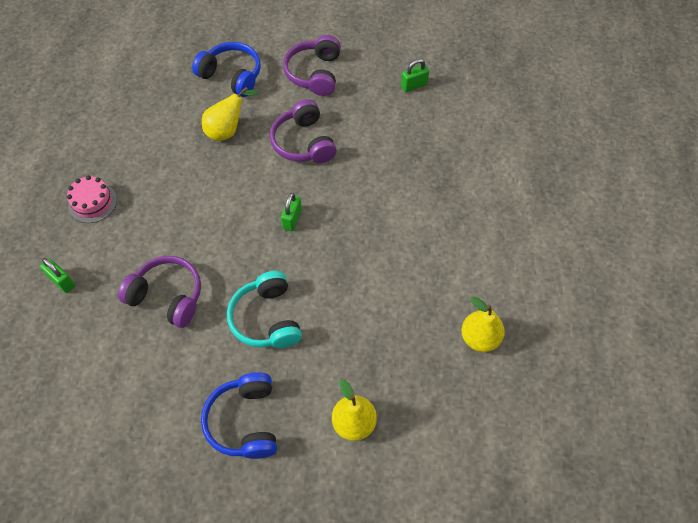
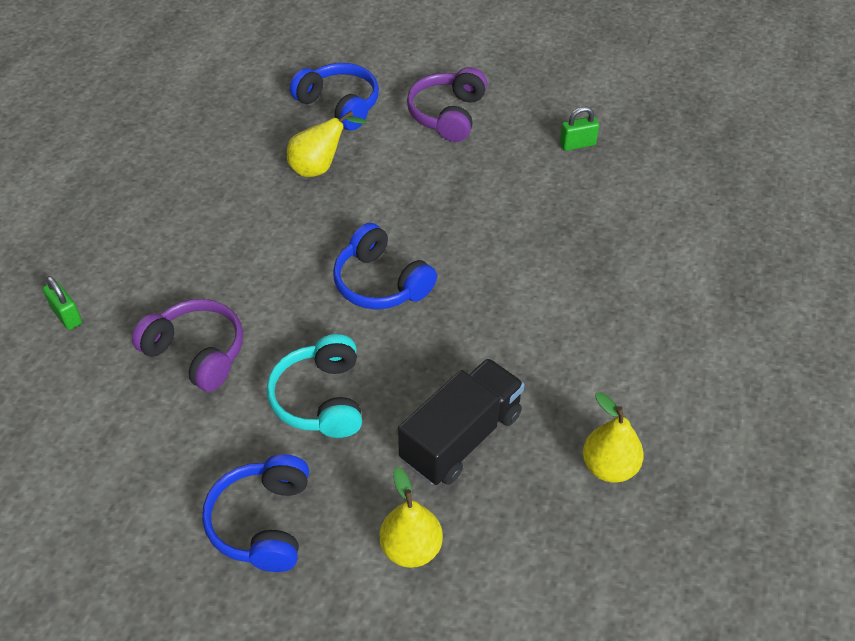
camera: 10 degrees right, 10 degrees down
(92, 202) = (128, 229): pink cake -> none
(292, 219) = (381, 283): green padlock -> blue headphones
(303, 142) = (416, 193): purple headphones -> none
(373, 332) = (461, 437): none -> black truck

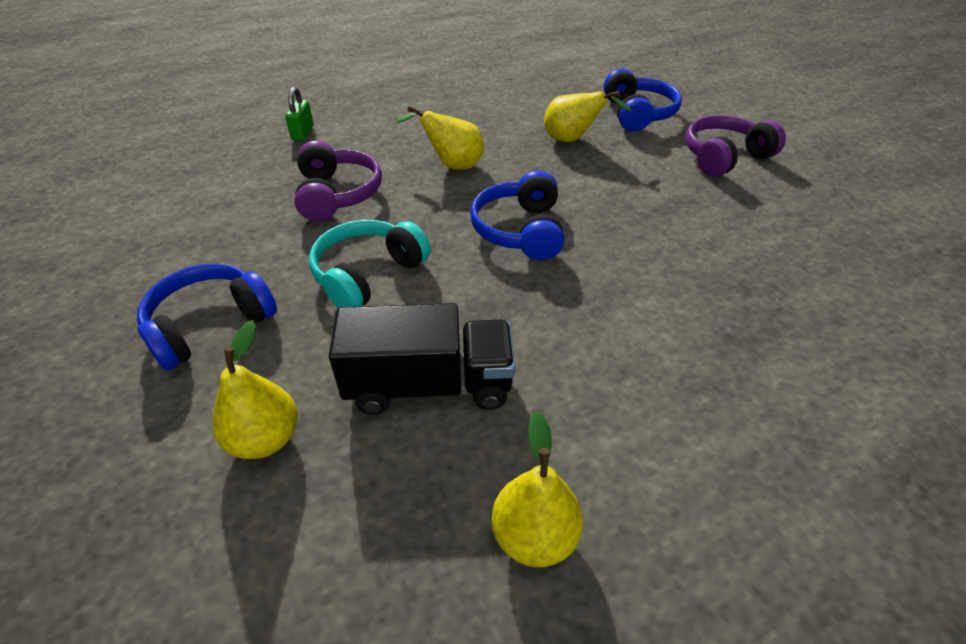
camera: 45 degrees right, 5 degrees down
(254, 258) = (452, 165): none -> yellow pear
(577, 144) = (838, 235): green padlock -> none

